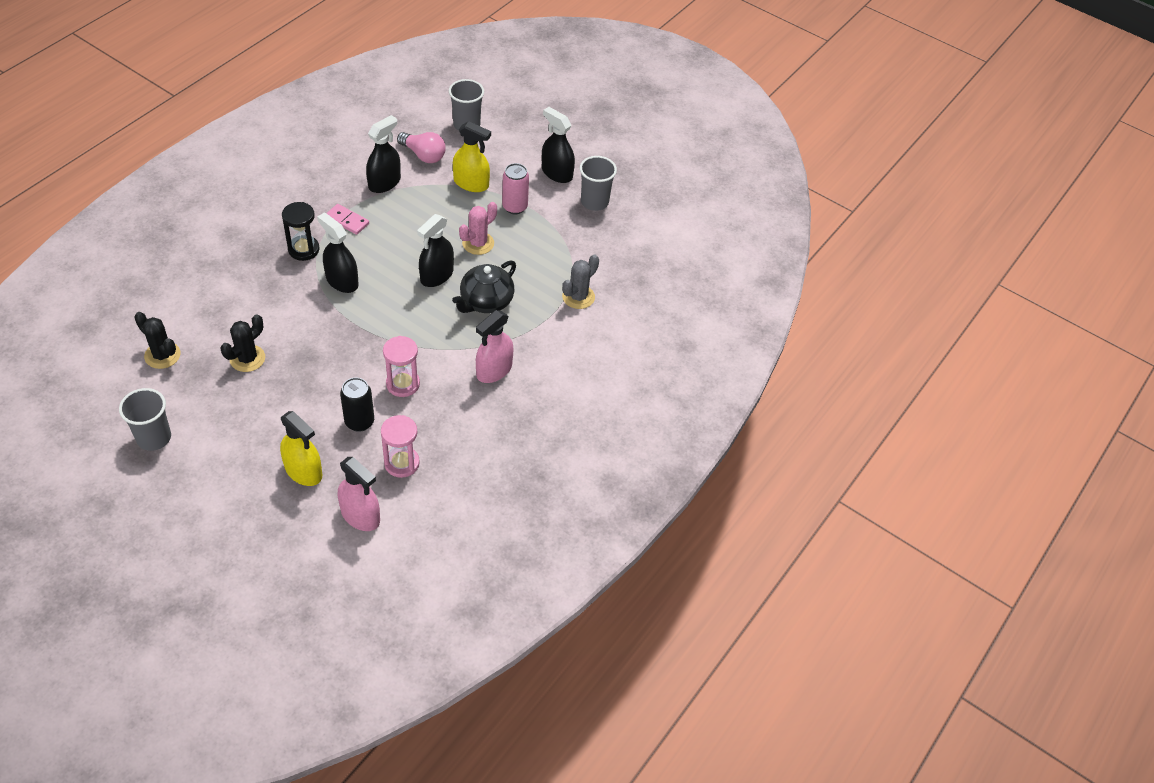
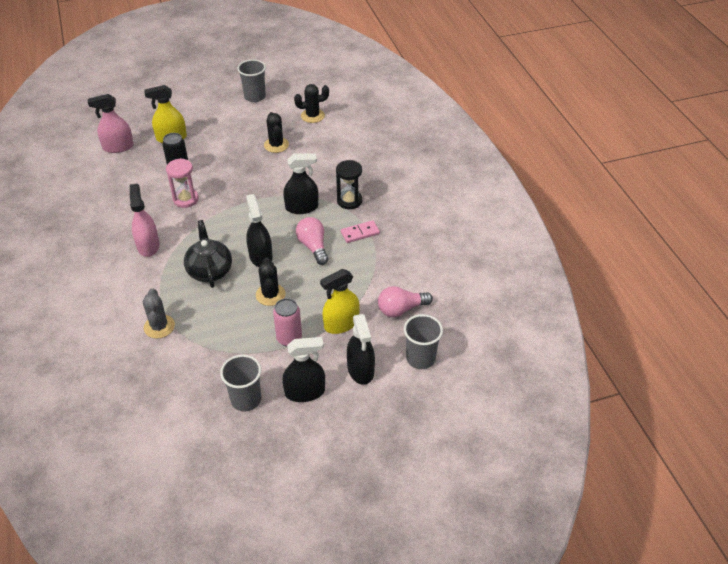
camera: 130 degrees right, 5 degrees down
(384, 183) = (385, 270): black spray bottle -> black spray bottle (360, 370)
(392, 245) = (313, 246): none -> pink light bulb
(402, 463) = (131, 175): pink hourglass -> none
(478, 243) = (270, 295): pink cactus -> black cactus

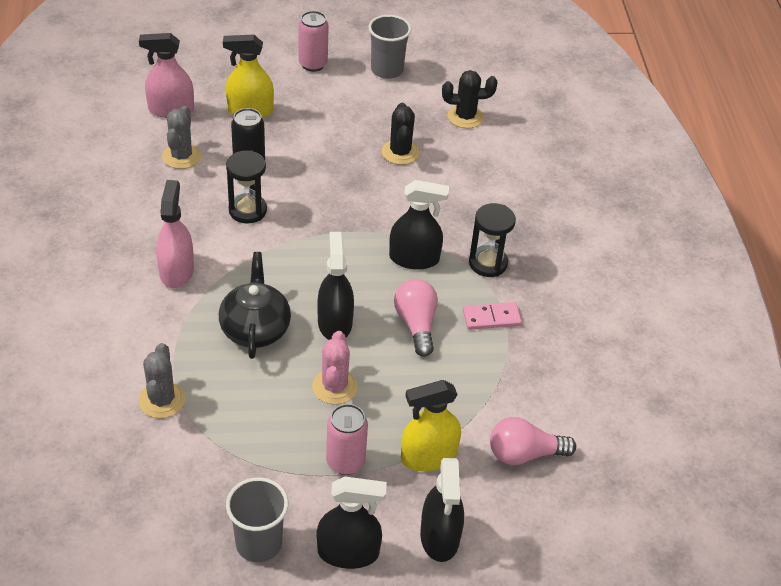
camera: 10 degrees right, 0 degrees up
(133, 174) = (181, 156): none -> grey cactus
(185, 199) = (247, 210): pink hourglass -> black hourglass
(205, 102) = (313, 64): none -> pink can
(270, 295) = (334, 387): black cactus -> pink cactus
(420, 358) = (535, 540): grey cup -> none

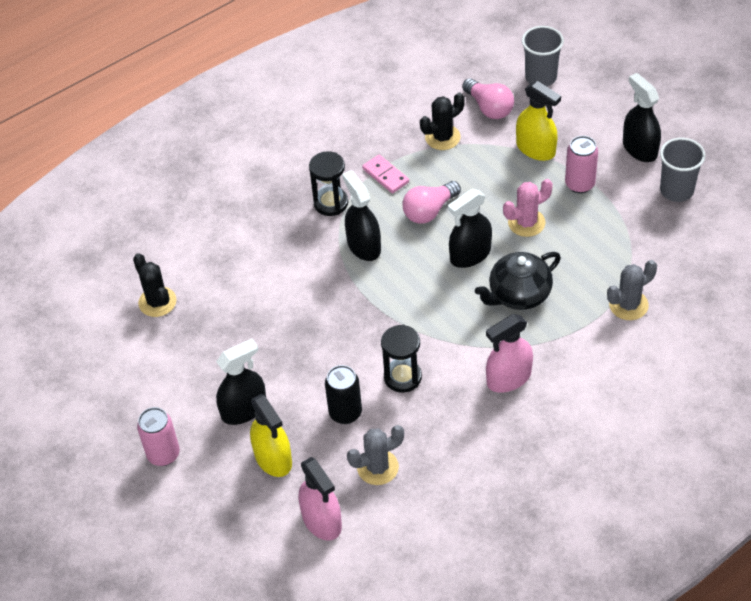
camera: 115 degrees left, 5 degrees up
(387, 70) = (129, 393): grey cup -> grey cup (540, 77)
(400, 152) = (243, 320): black cactus -> black cactus (442, 137)
(439, 536) = (587, 116): black spray bottle -> black spray bottle (244, 410)

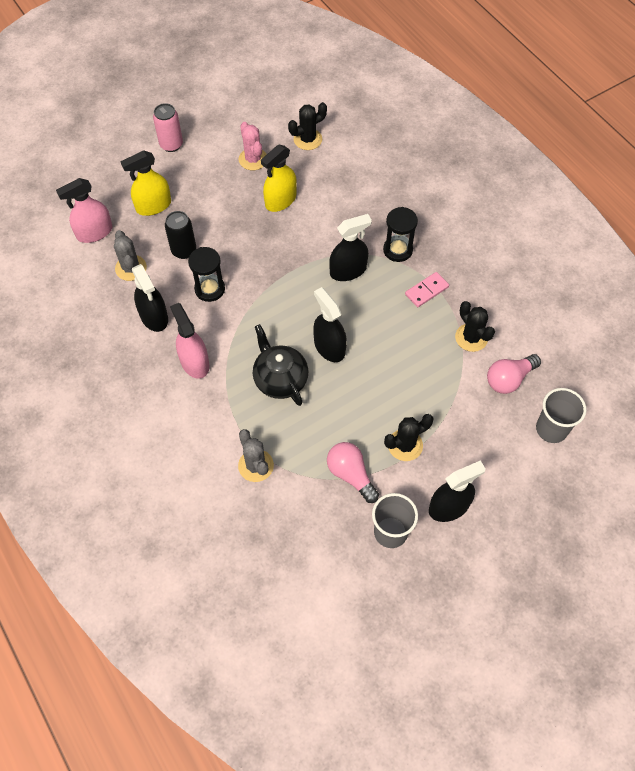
camera: 90 degrees right, 10 degrees up
(244, 410) = (199, 189): black spray bottle -> black spray bottle (154, 317)
(429, 211) = (382, 320): pink light bulb -> pink light bulb (350, 474)
(526, 223) = (361, 394): pink cactus -> pink cactus (253, 159)
(535, 149) = (453, 413): yellow spray bottle -> yellow spray bottle (280, 200)
(579, 184) = (405, 445): pink can -> black cactus

